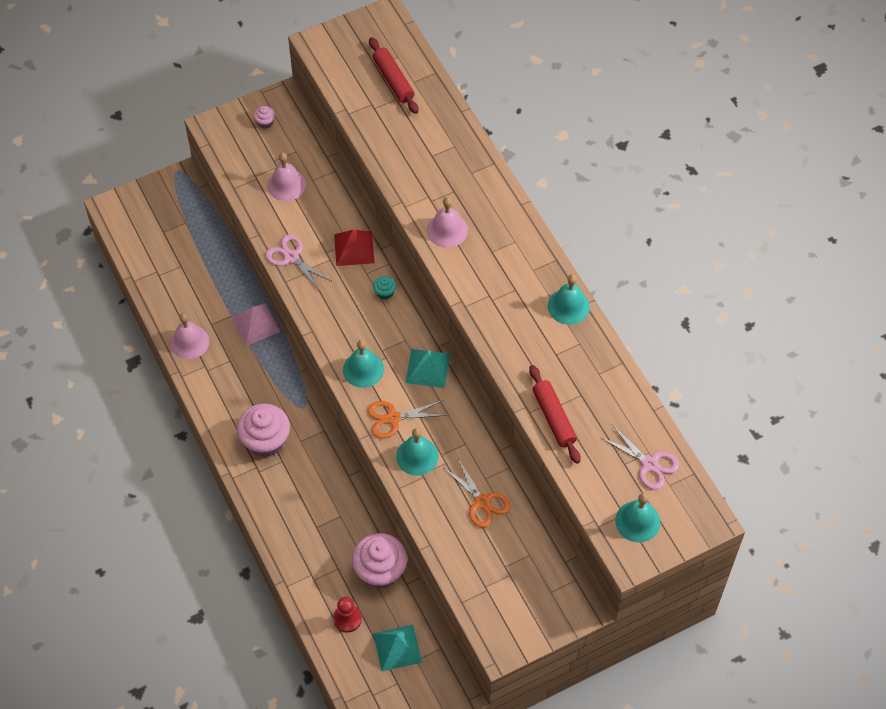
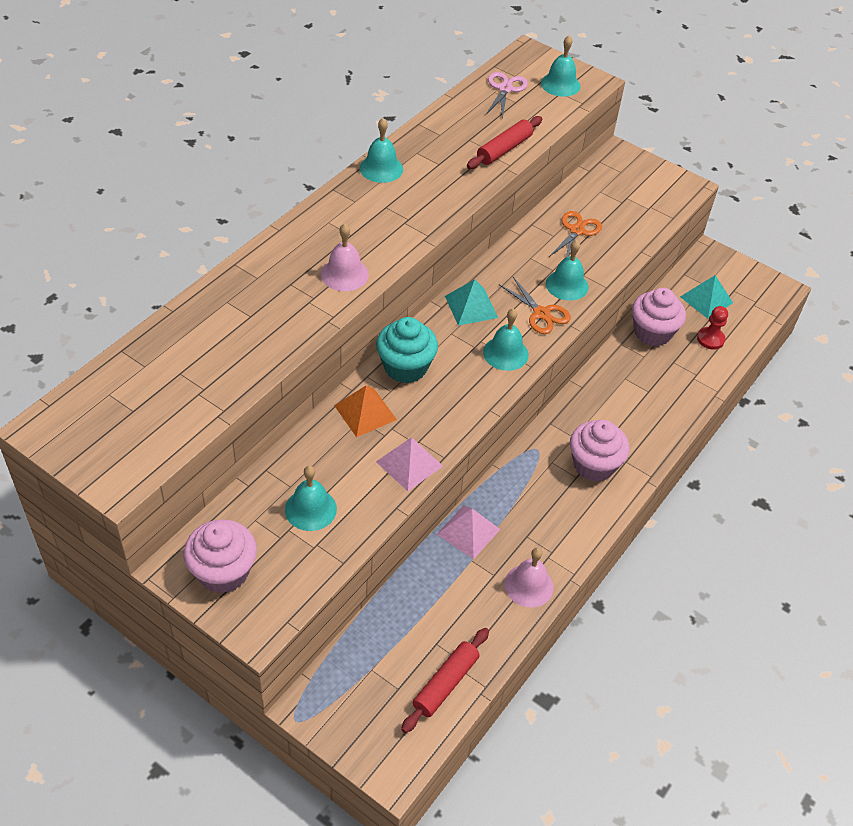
camera: 120 degrees left, 10 degrees down
(265, 122) = (223, 572): pink cupcake -> pink cupcake, size x2.27
(286, 185) = (310, 509): pink bell -> turquoise bell
(291, 257) = (409, 464): pink scissors -> pink pyramid
(354, 248) = (365, 412): red pyramid -> orange pyramid
(385, 292) = (405, 367): turquoise cupcake -> turquoise cupcake, size x2.27
(393, 80) = (151, 385): red rolling pin -> red rolling pin (445, 683)

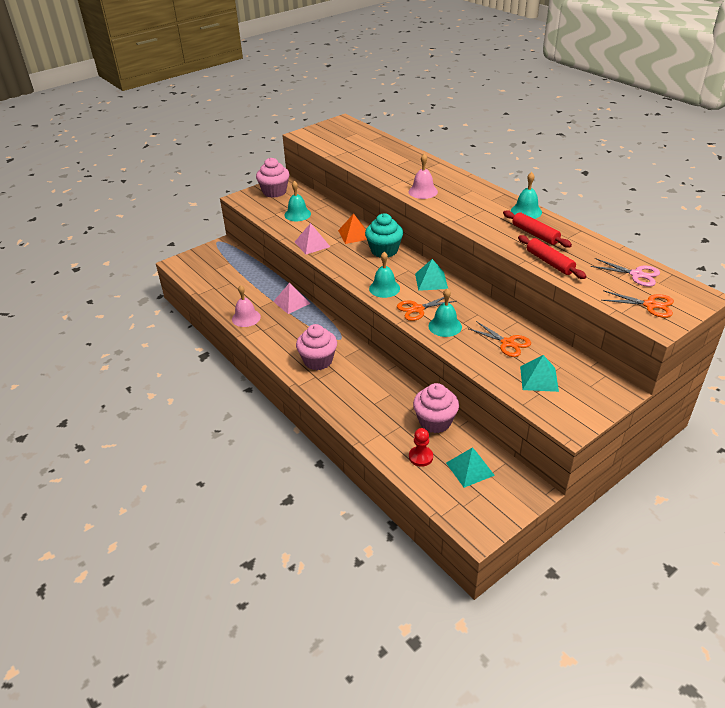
camera: 110 degrees right, 10 degrees down
(445, 683) = (207, 282): red rolling pin -> red rolling pin (535, 234)
(560, 84) = (650, 305): turquoise bell -> orange scissors
(627, 206) = (539, 378): none -> turquoise pyramid

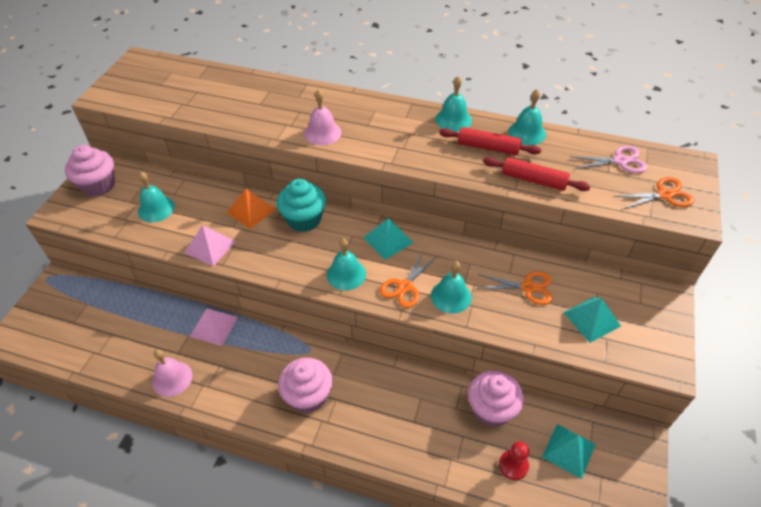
camera: 35 degrees left, 10 degrees up
(576, 235) = (527, 133): none -> turquoise bell

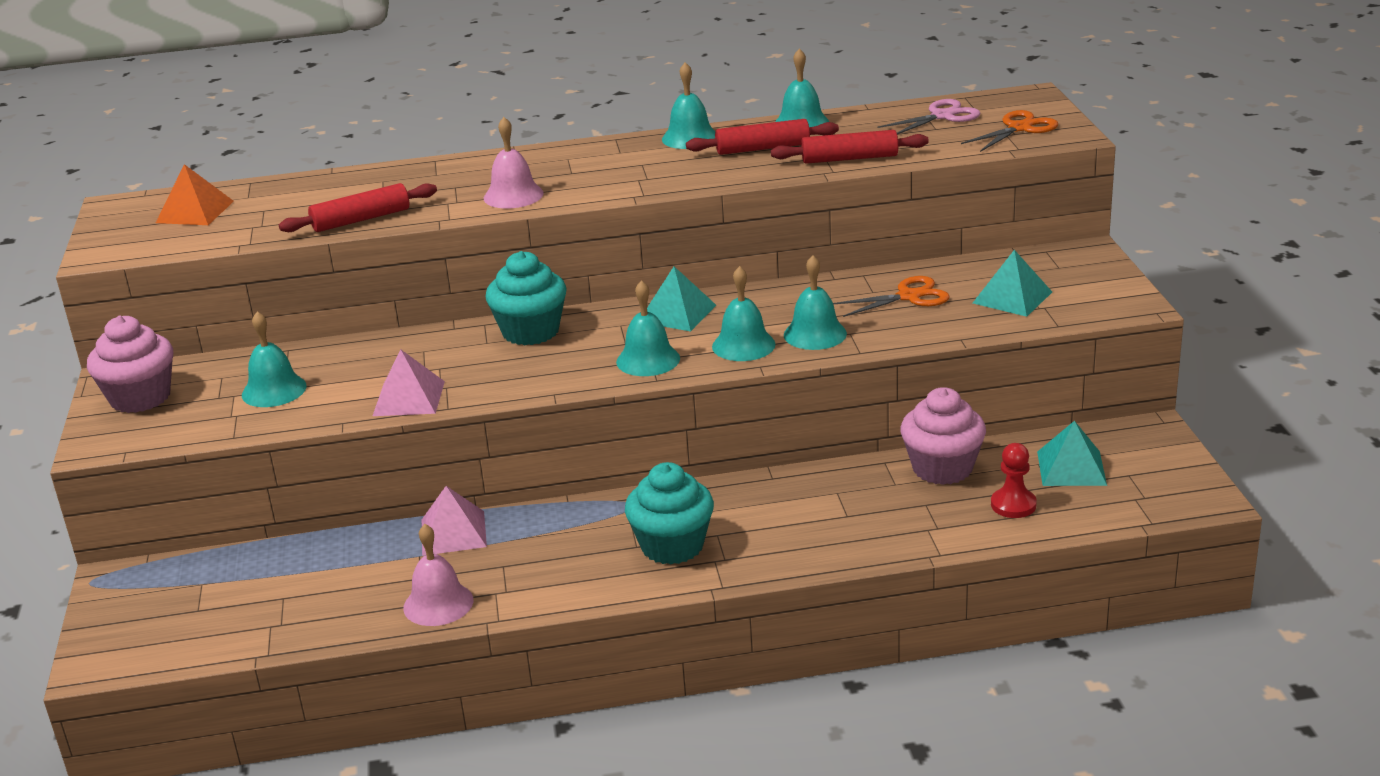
camera: 25 degrees left, 20 degrees down
(234, 120) = (361, 219): none -> red rolling pin
(251, 211) = (437, 347): orange pyramid -> orange pyramid (195, 212)
(308, 396) = (672, 546): pink cupcake -> turquoise cupcake
(405, 286) = (743, 345): orange scissors -> turquoise bell

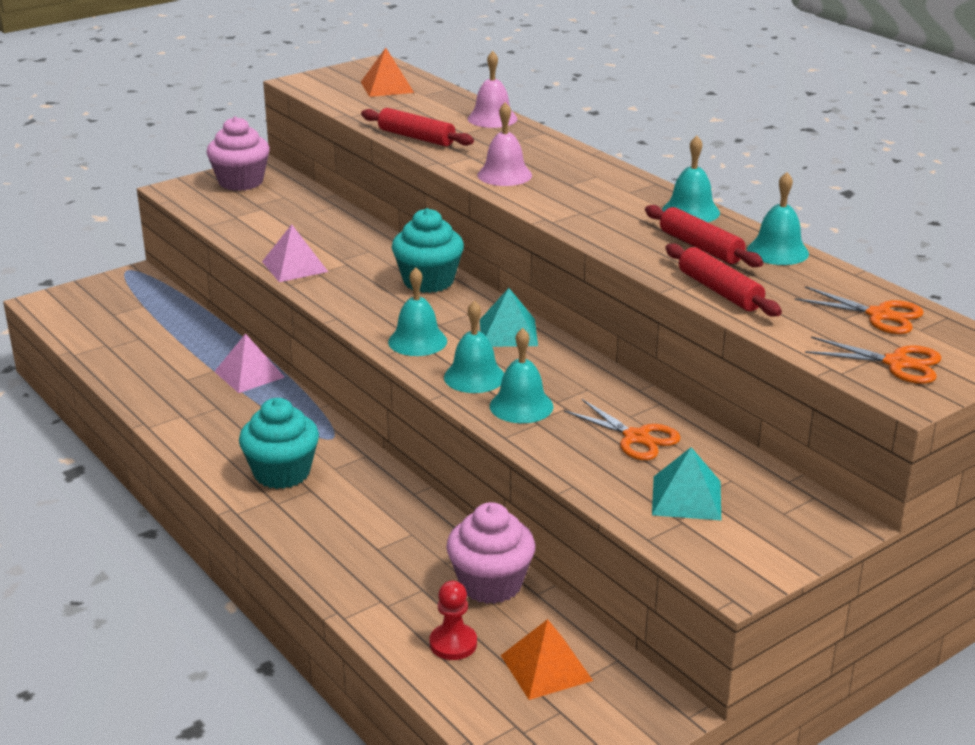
camera: 60 degrees right, 0 degrees up
(274, 390) = (276, 218): turquoise bell -> none
(438, 604) = (157, 397): pink bell -> pink bell (492, 118)
(942, 116) = (879, 315): pink scissors -> orange scissors
(1071, 468) = (546, 667): turquoise pyramid -> orange pyramid

